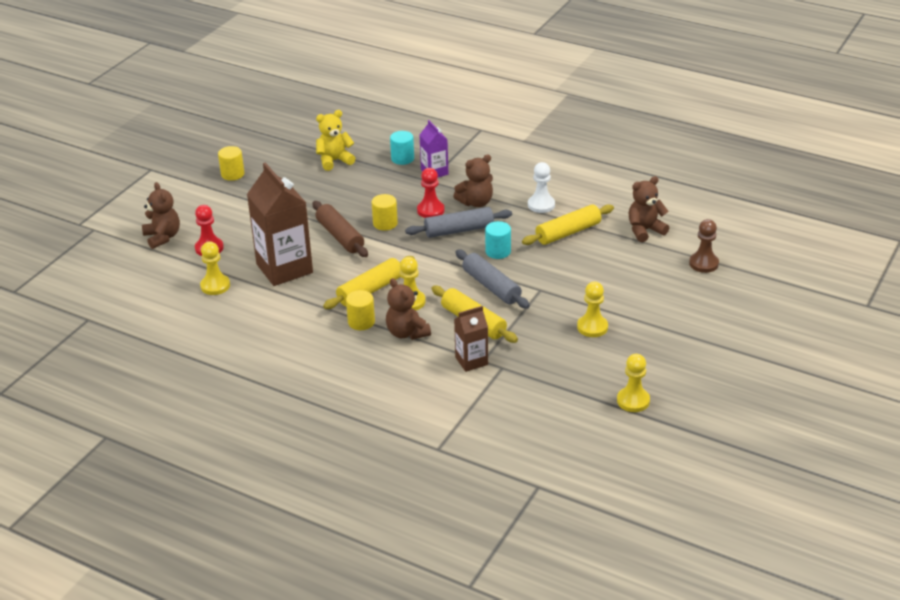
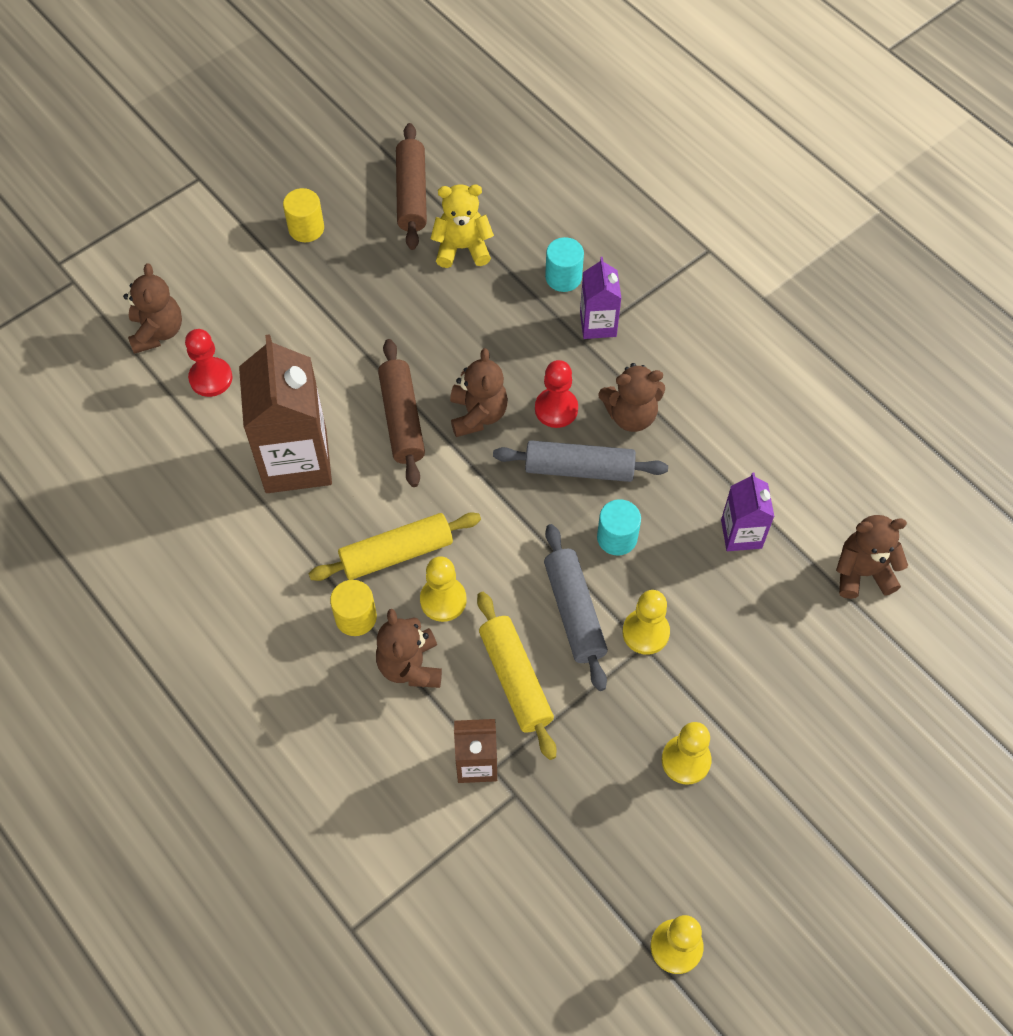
camera: 20 degrees right, 25 degrees up
(215, 286) = (187, 462): yellow pawn -> yellow pawn (645, 632)
(290, 146) = (412, 194): none -> brown rolling pin
(385, 223) = (478, 414): yellow cylinder -> brown teddy bear
(541, 205) = (727, 456): white pawn -> none
(568, 232) = (741, 534): yellow rolling pin -> purple carton
(703, 263) = (921, 683): brown pawn -> none

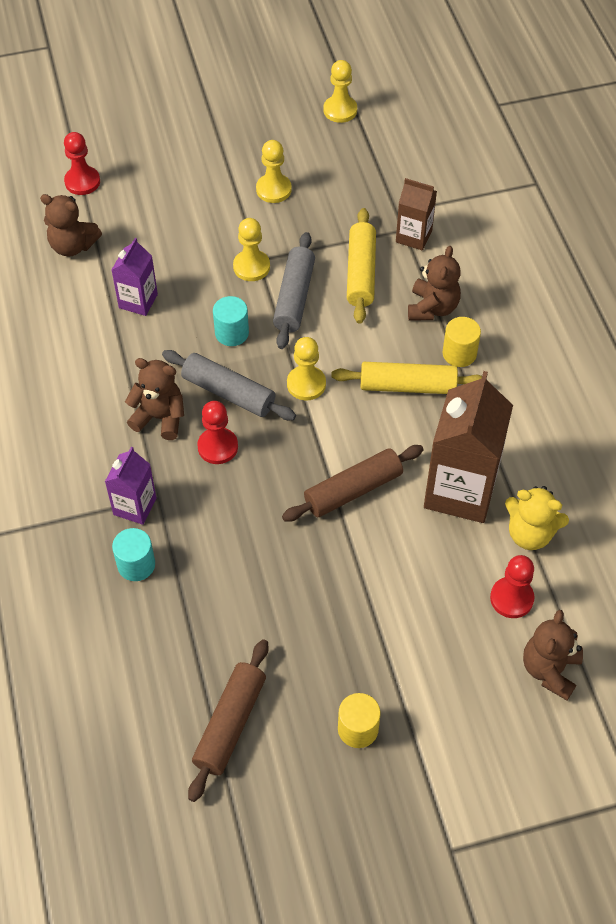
camera: 155 degrees left, 5 degrees down
(402, 419) = (353, 490): brown rolling pin -> brown rolling pin turned 45 degrees clockwise
(443, 600) = (387, 340): yellow pawn -> yellow pawn (306, 384)
(462, 248) = (212, 637): yellow teddy bear -> yellow teddy bear (530, 533)
(478, 414) = (286, 468): brown teddy bear -> none
(920, 667) = (82, 182): none -> red pawn

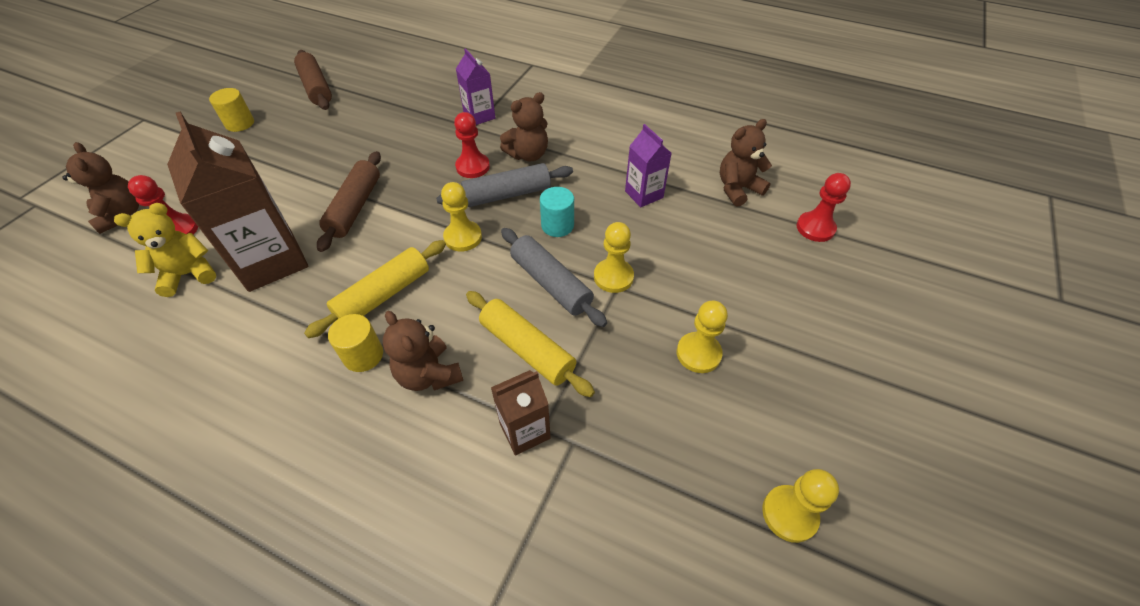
camera: 130 degrees right, 5 degrees down
(136, 565) = (443, 100): turquoise cylinder -> none

